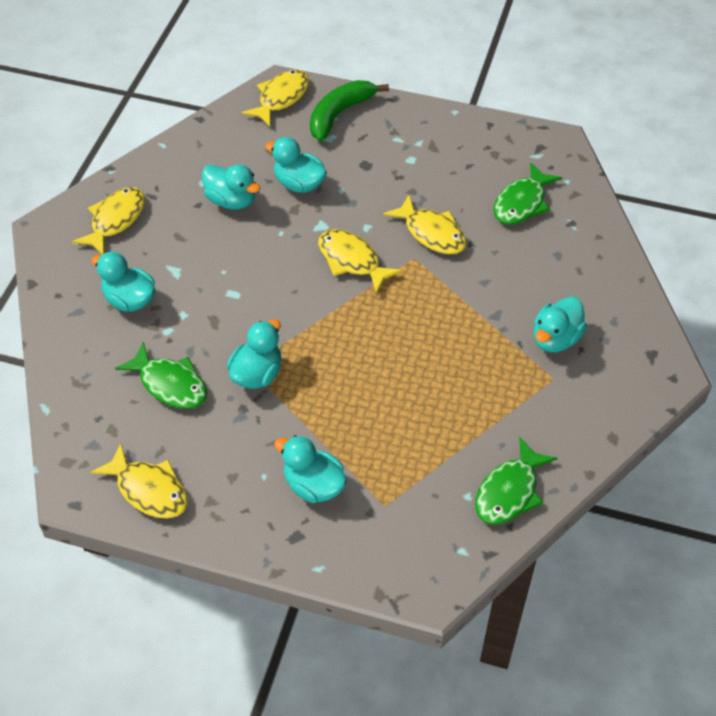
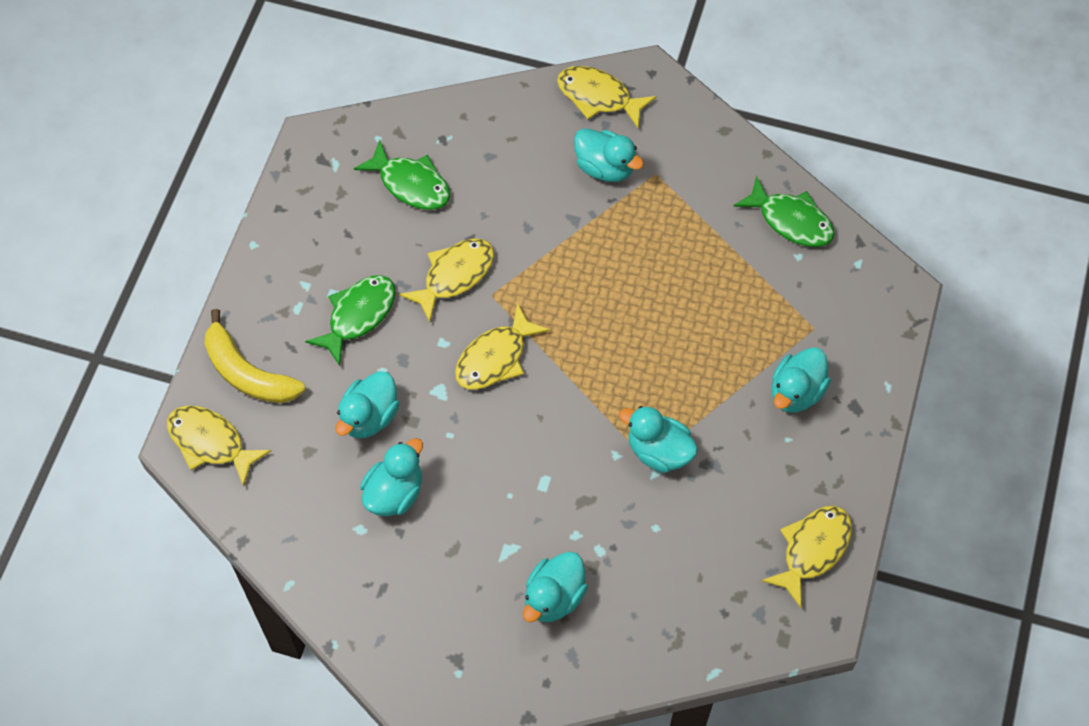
camera: 90 degrees left, 10 degrees up
(115, 220) = (423, 628): yellow fish -> yellow fish (598, 97)
(170, 384) = (675, 541): green fish -> green fish (358, 316)
(339, 114) = (248, 373): green banana -> yellow banana

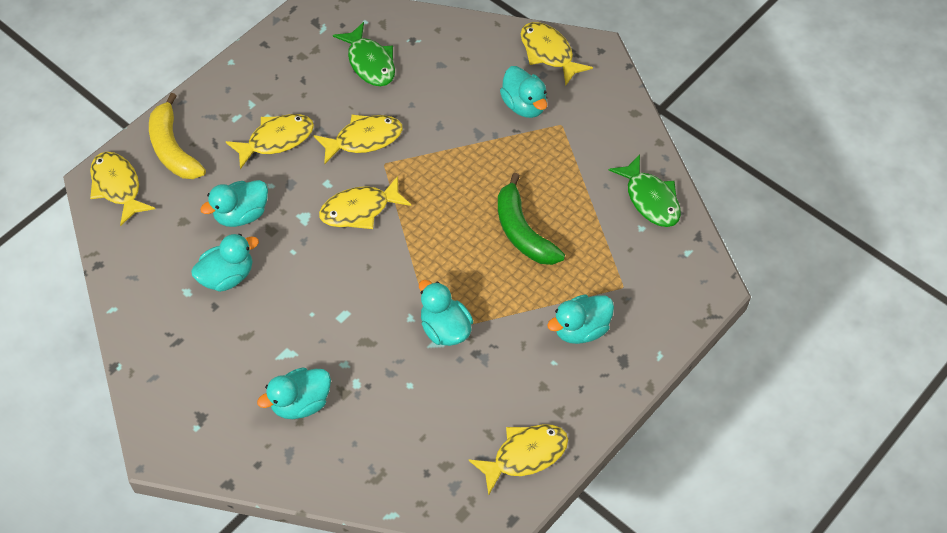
camera: 25 degrees right, 5 degrees down
(358, 316) = (276, 140): green fish -> yellow fish
(680, 310) = (523, 232): none -> green banana

